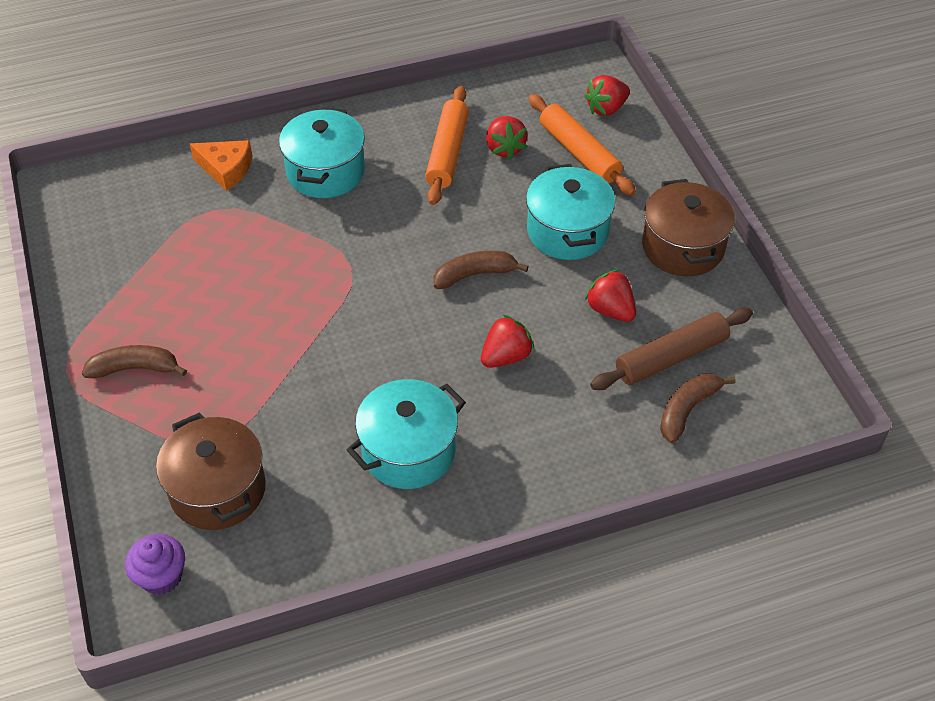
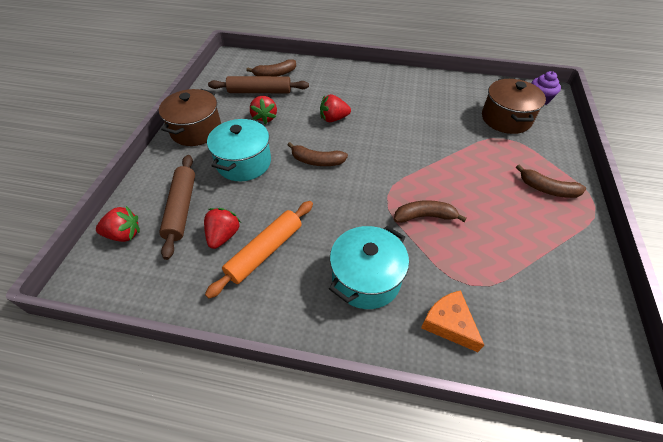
camera: 150 degrees left, 0 degrees up
(291, 260) = (425, 216): none -> brown banana
(408, 451) = (406, 102): turquoise pot -> none
(579, 153) = (181, 208): orange rolling pin -> brown rolling pin

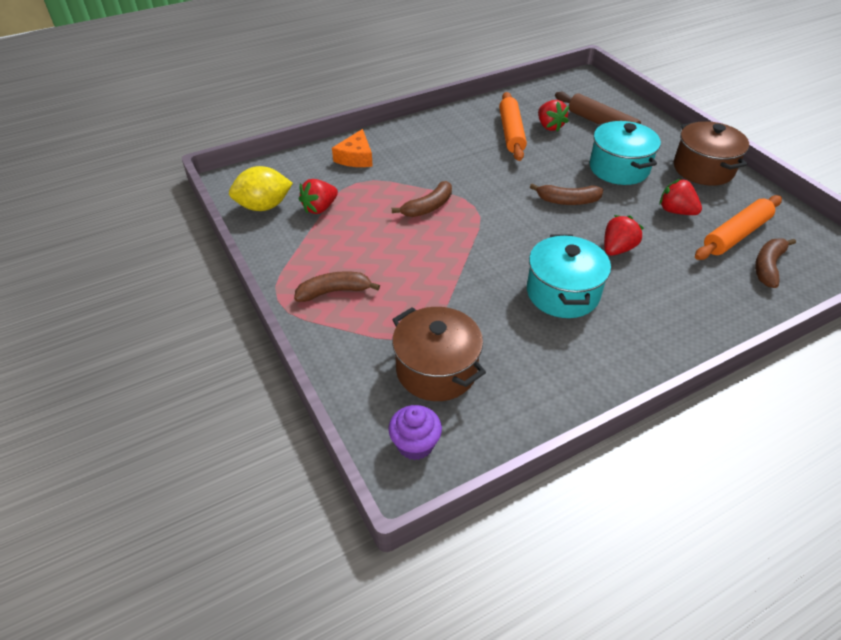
camera: 140 degrees right, 5 degrees down
(124, 234) = (606, 99): red strawberry -> red strawberry (320, 208)
(259, 91) = (736, 235): brown rolling pin -> orange rolling pin
(317, 161) = (567, 201): brown banana -> brown banana turned 150 degrees counterclockwise
(366, 279) = (430, 152): turquoise pot -> turquoise pot (562, 293)
(449, 323) = (356, 157): orange cheese -> orange cheese turned 90 degrees clockwise
(585, 312) = (264, 206): none -> yellow lemon

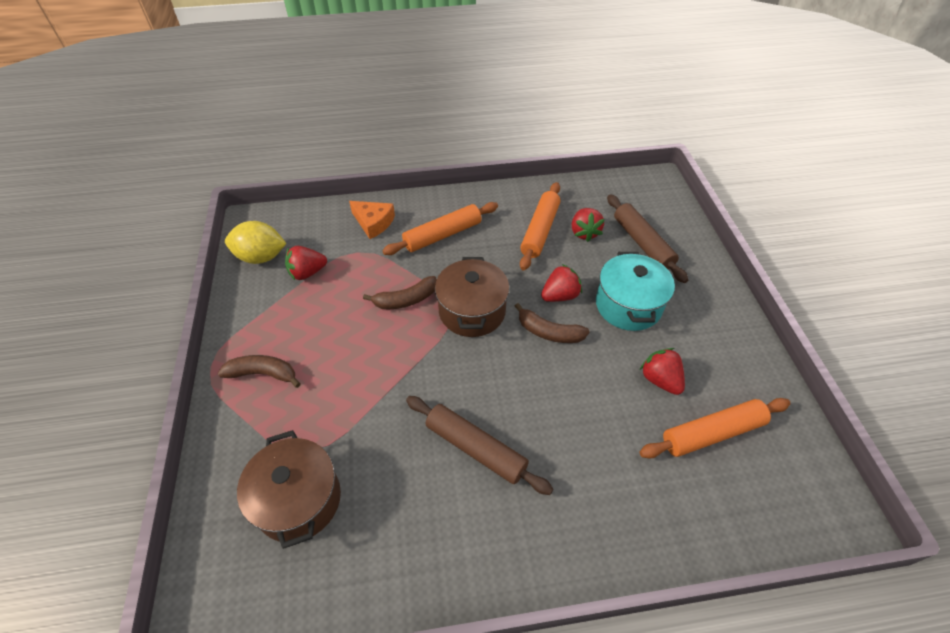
camera: 20 degrees right, 5 degrees up
(356, 157) = (373, 223): orange cheese -> orange cheese turned 90 degrees counterclockwise
(415, 444) = (227, 583): purple cupcake -> none
(427, 153) = (442, 235): none -> orange rolling pin
(562, 293) = (476, 448): turquoise pot -> brown rolling pin
(617, 249) = (566, 410): red strawberry -> red strawberry (560, 296)
(703, 169) = (724, 332): brown pot -> brown pot (472, 311)
(768, 266) = (726, 489): brown banana -> none

